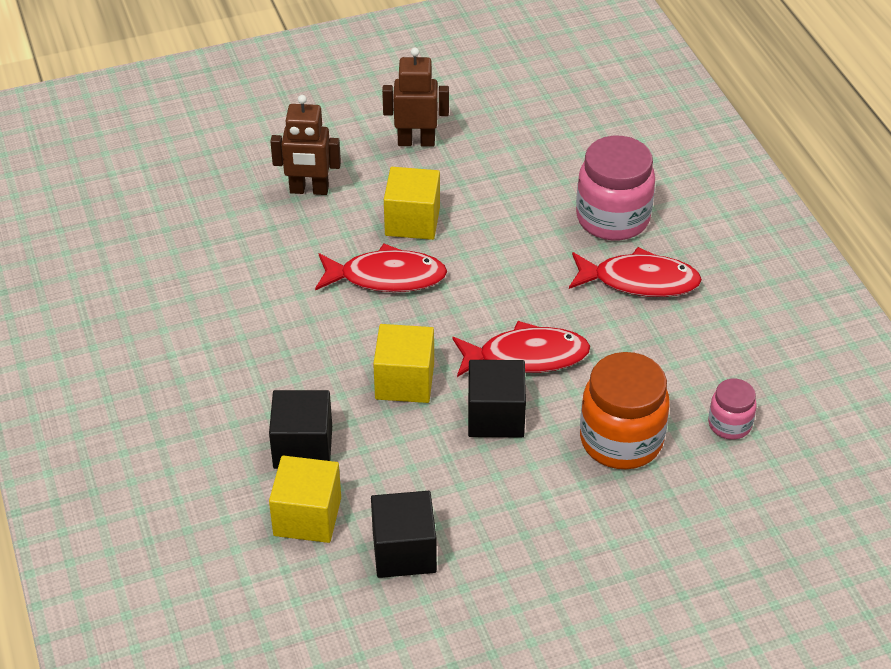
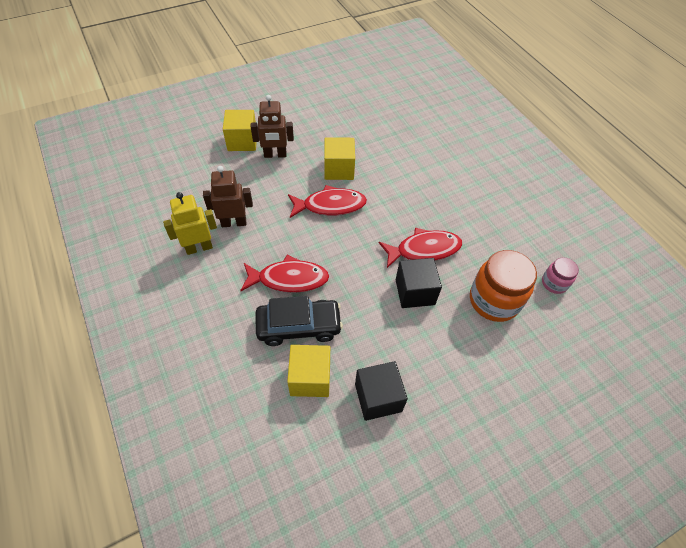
camera: 10 degrees left, 10 degrees up
(165, 323) = (199, 248): none -> yellow robot
(303, 447) = (299, 326): black cube -> black car
(404, 381) = (354, 273): yellow cube -> yellow cube (242, 141)
(416, 141) = (331, 122): brown robot -> brown robot (234, 223)
(612, 218) = (452, 159): pink jar -> none
(639, 281) = (477, 195): red fish -> red fish (289, 279)

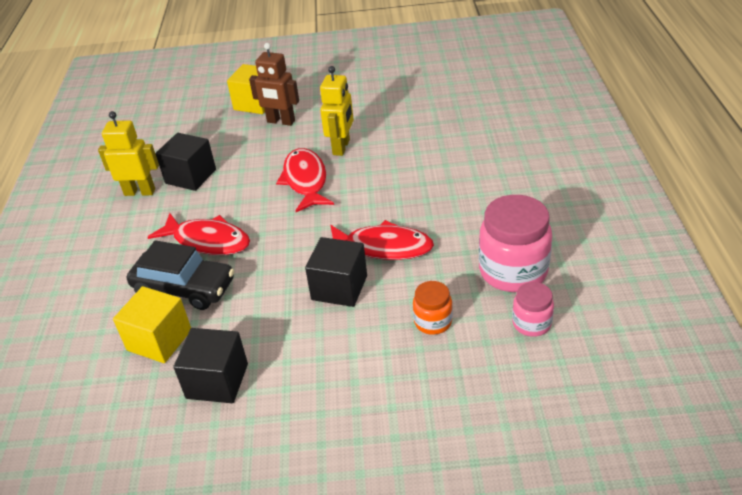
camera: 30 degrees right, 15 degrees down
(234, 223) = (190, 176): brown robot -> black cube
(330, 205) = (305, 180): red fish -> red fish turned 120 degrees counterclockwise
(339, 169) = (341, 147): yellow cube -> yellow robot
(494, 301) = (433, 322): orange jar -> orange jar, size x0.53
(519, 246) = (513, 271): none -> pink jar

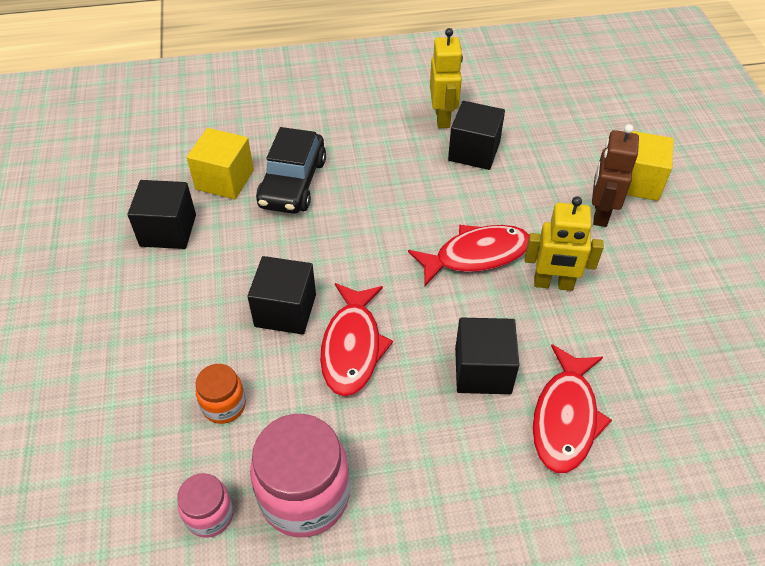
camera: 80 degrees right, 10 degrees up
(208, 241) = (363, 187): red fish -> red fish (565, 418)
(412, 183) = (482, 370): none -> black cube

